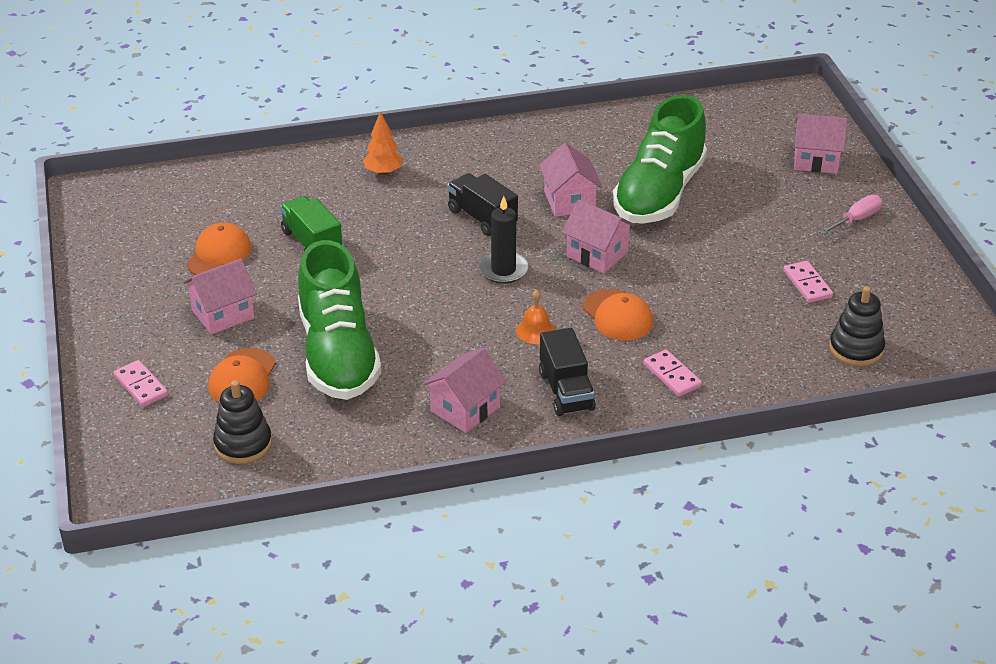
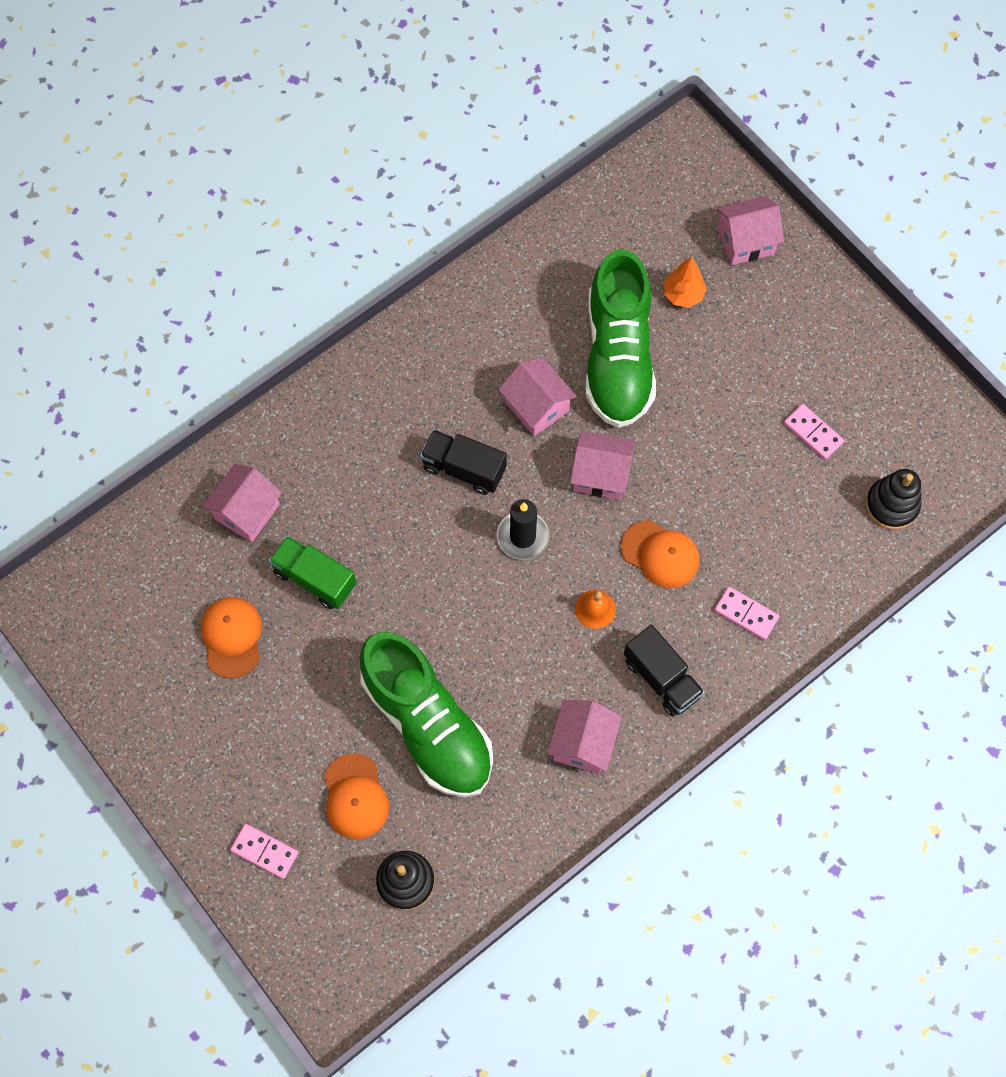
camera: 25 degrees left, 30 degrees up
(223, 314) = (285, 719): pink house -> pink house (247, 511)
(383, 172) = (328, 440): orange tree -> orange tree (683, 295)
(856, 219) = (819, 318): pink screwdriver -> none

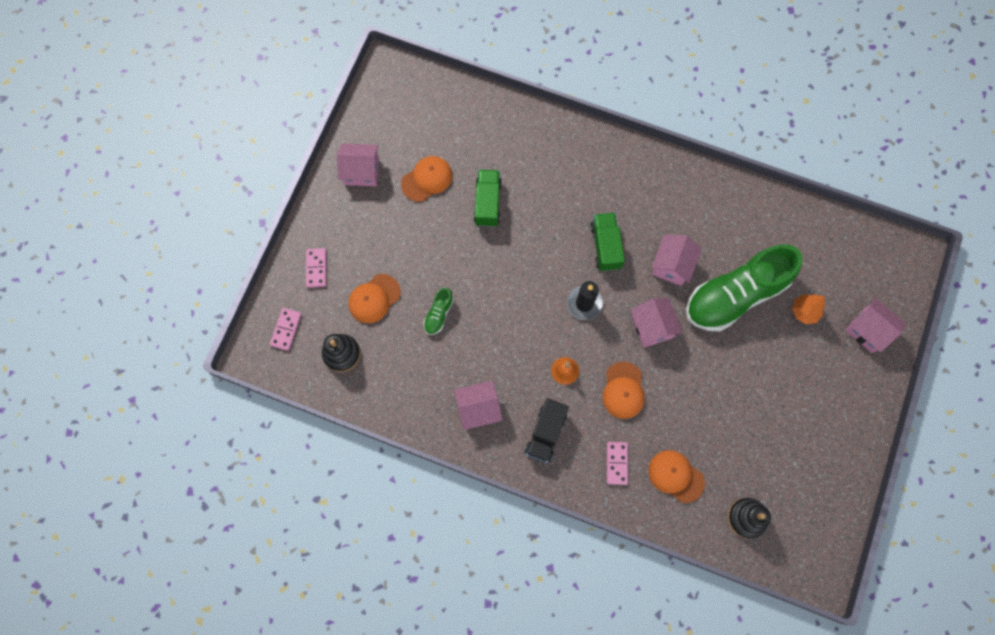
camera: 60 degrees right, 5 degrees up
(247, 511) = (505, 144): pink house -> pink house (361, 171)
(428, 724) = (439, 314): green shoe -> green shoe, size x0.40
(464, 468) = (605, 246): black truck -> green truck
(799, 555) = (676, 476): none -> orange cap
(813, 433) = (763, 442): pink domino -> pink domino (286, 329)

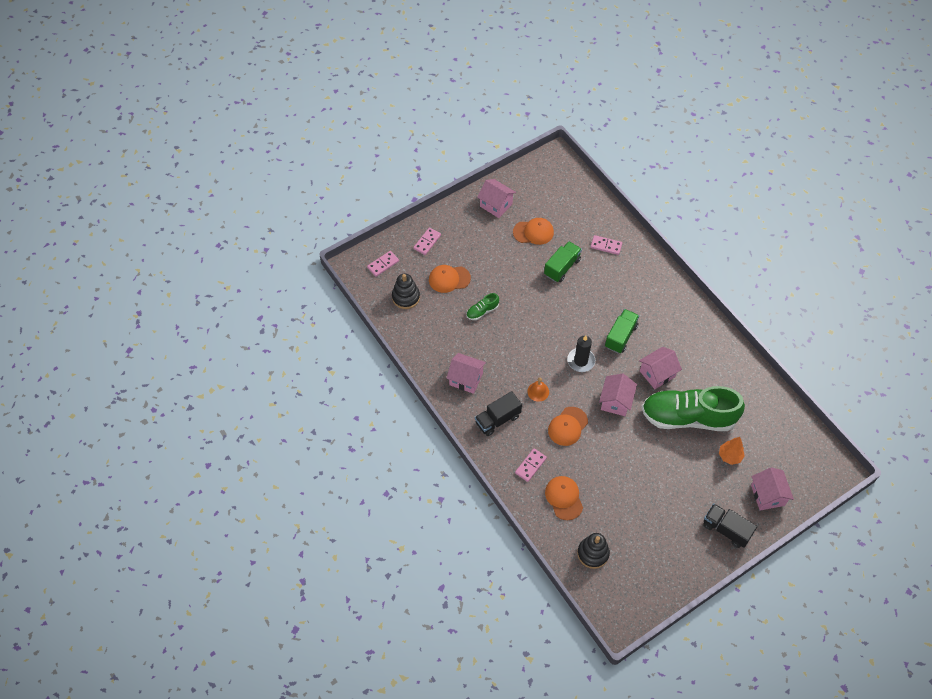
camera: 35 degrees right, 15 degrees down
(516, 146) = (606, 246): none -> pink domino
(854, 397) = (726, 529): none -> black truck

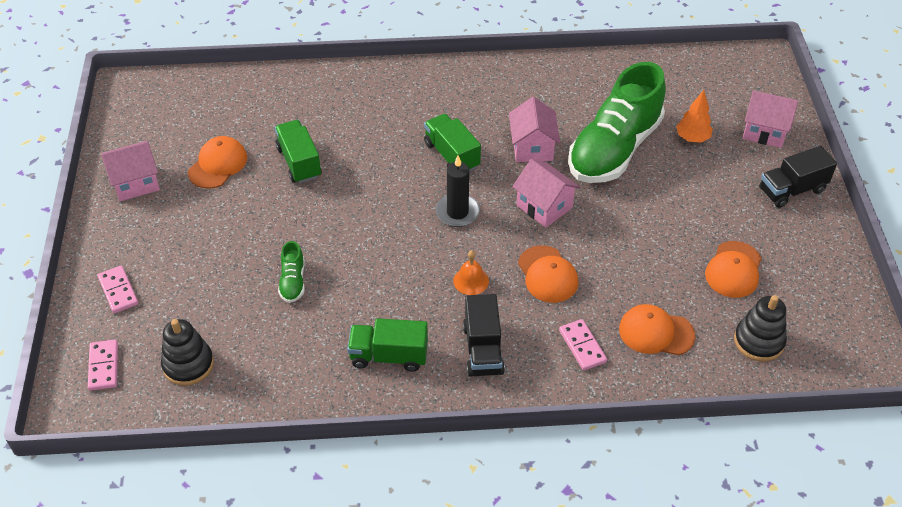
camera: 60 degrees left, 10 degrees down
(449, 279) = (205, 295): orange cap -> orange cap (733, 270)
(466, 379) = (389, 356): pink house -> green truck
(606, 246) = (306, 105): pink domino -> none

